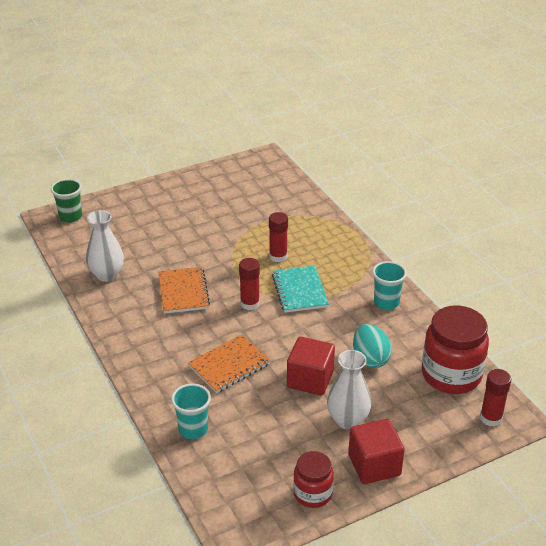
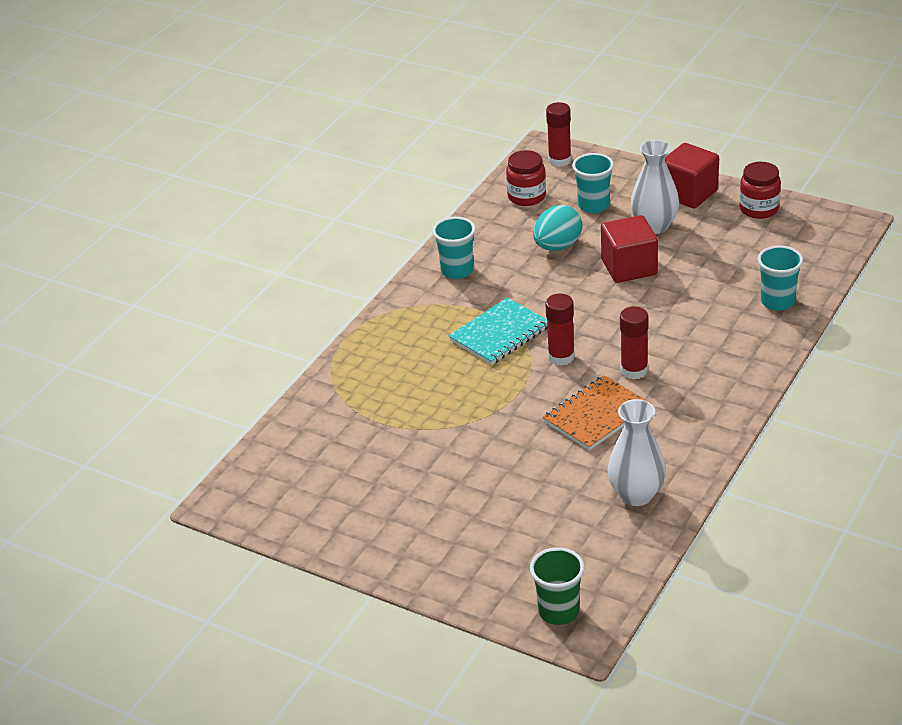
camera: 120 degrees left, 0 degrees up
(229, 365) = (670, 323): orange notebook -> none
(278, 256) = (452, 378): red glue stick -> red glue stick (634, 370)
(406, 403) = (593, 205): none -> turquoise cup
(451, 375) = (526, 197): red jar -> red jar, size x0.57

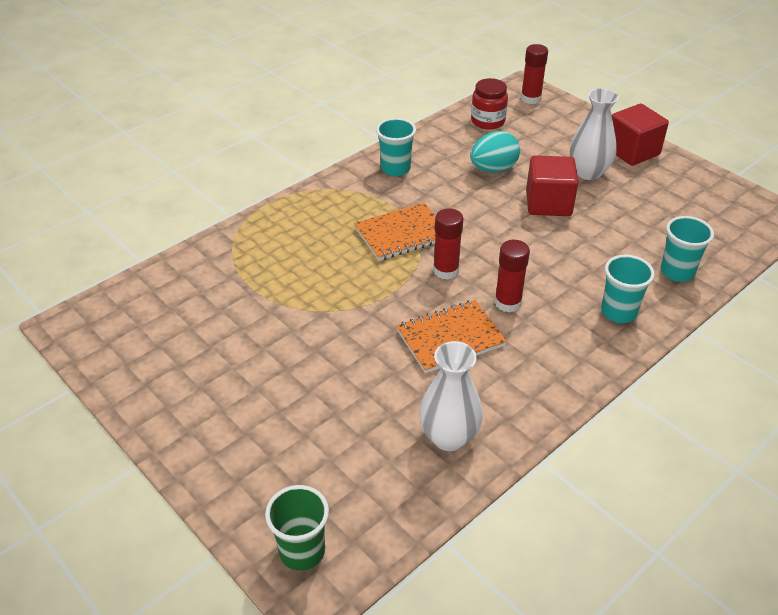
camera: 15 degrees right, 5 degrees up
(499, 334) = (402, 234): turquoise notebook -> orange notebook
(593, 205) = (542, 142): turquoise cup -> turquoise cup (618, 312)
(759, 209) = (692, 180): red jar -> none

